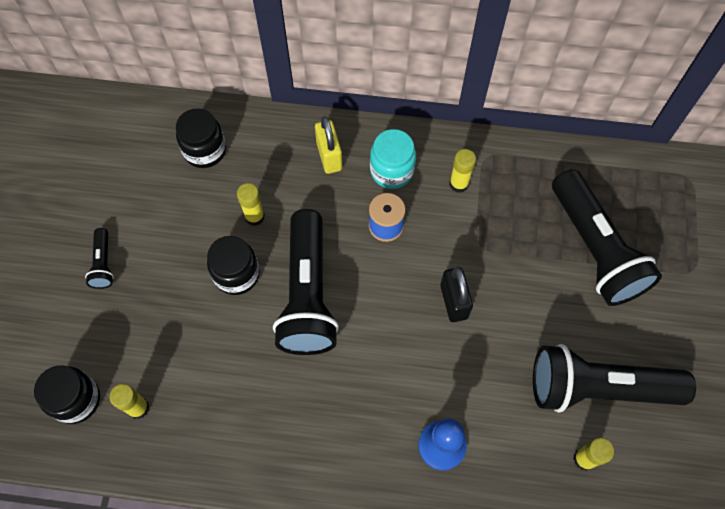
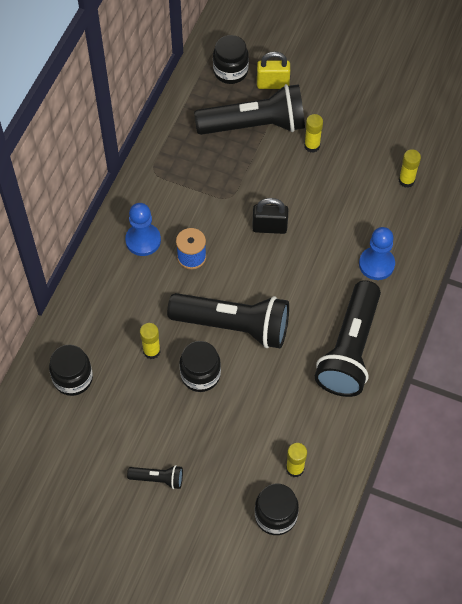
camera: 75 degrees left, 5 degrees down
(329, 156) = (113, 283): yellow padlock -> yellow padlock (272, 84)
(391, 171) = (143, 240): turquoise jar -> blue pawn
(459, 184) = (171, 197): yellow glue stick -> yellow glue stick (312, 146)
(598, 388) = (359, 157): black flashlight -> black flashlight (350, 349)
(663, 201) = (230, 71): none -> black jar

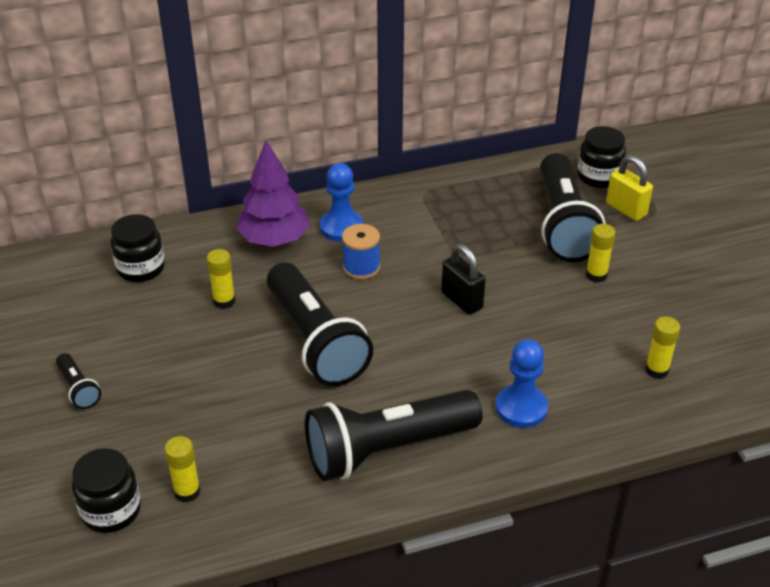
camera: 50 degrees right, 20 degrees down
(118, 285) = (274, 239): none -> purple tree
(200, 375) = (232, 350): black jar -> none
(255, 125) = (563, 224): black flashlight -> black flashlight turned 45 degrees clockwise

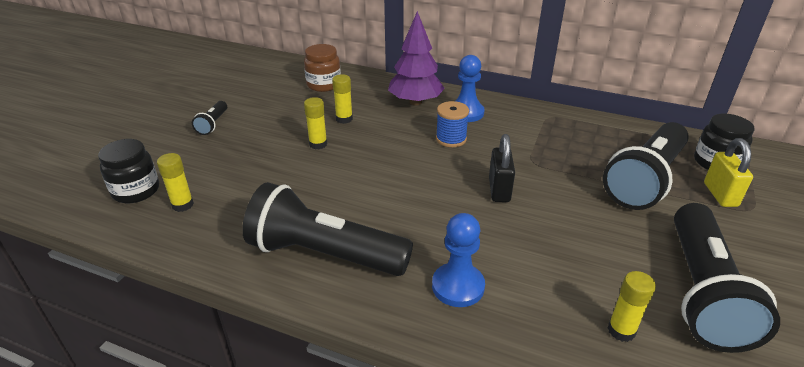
camera: 40 degrees right, 5 degrees down
(141, 268) = (324, 85): black jar -> brown jar
(316, 341) = (367, 165): black flashlight -> black flashlight (702, 291)
(596, 275) = (638, 227): yellow glue stick -> yellow glue stick (318, 144)

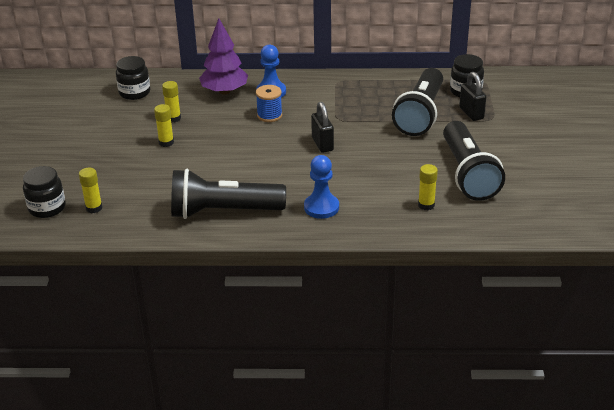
camera: 20 degrees left, 0 degrees up
(213, 124) = (63, 146): black flashlight -> none
(324, 85) = (134, 93): brown jar -> black jar
(720, 195) = (471, 113): yellow padlock -> black padlock

